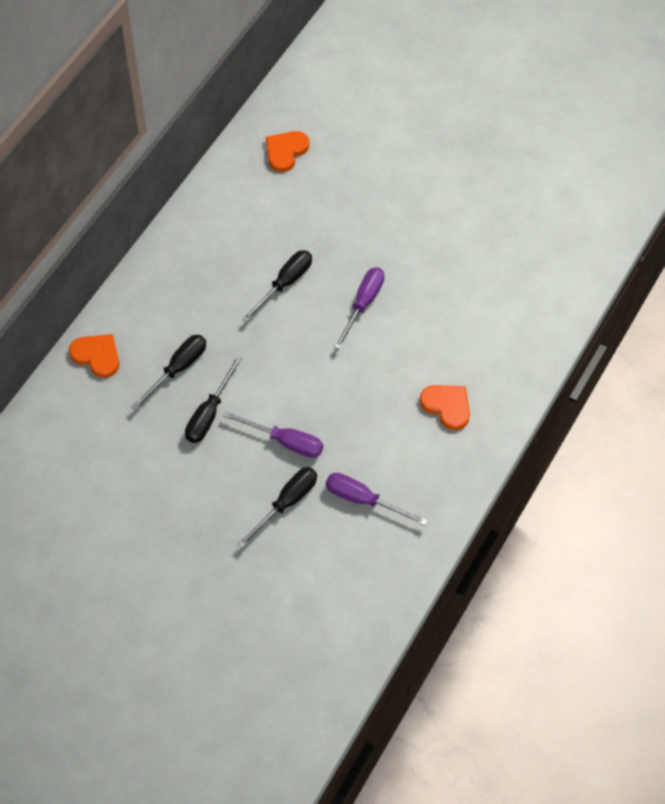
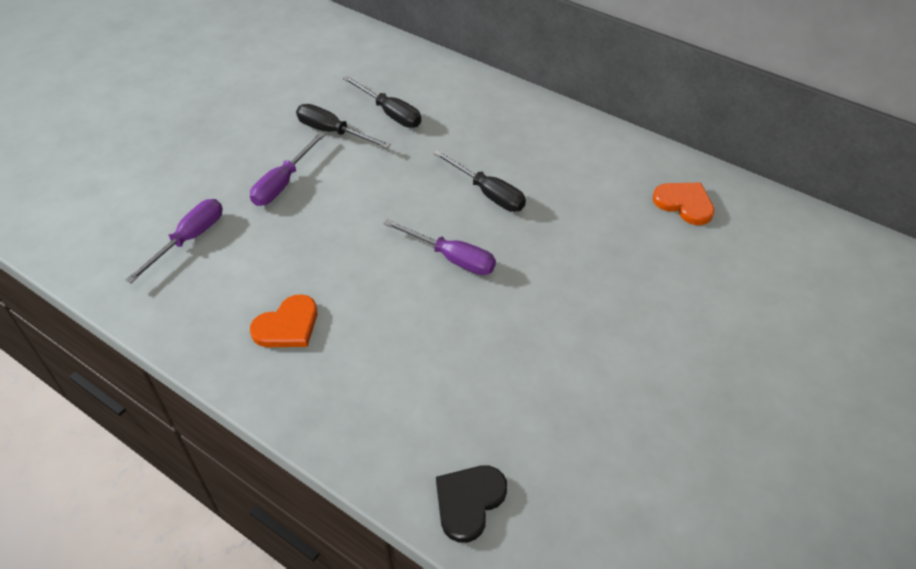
camera: 95 degrees right, 10 degrees down
(97, 356) = (416, 65): orange heart -> none
(286, 503) = (210, 180): black screwdriver -> none
(570, 279) = (469, 502): none -> black heart

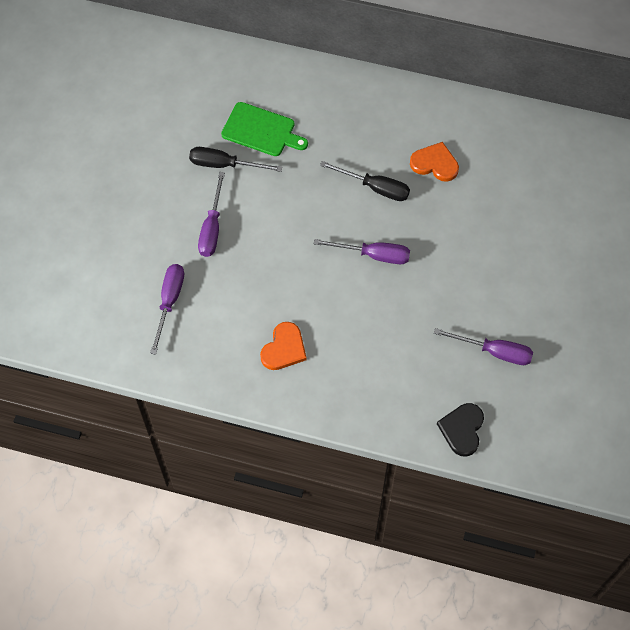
camera: 20 degrees left, 15 degrees up
(390, 113) = (261, 130): black screwdriver -> green cutting board
(558, 413) = (494, 352): none -> purple screwdriver
(684, 204) = (523, 152): orange heart -> orange heart (435, 164)

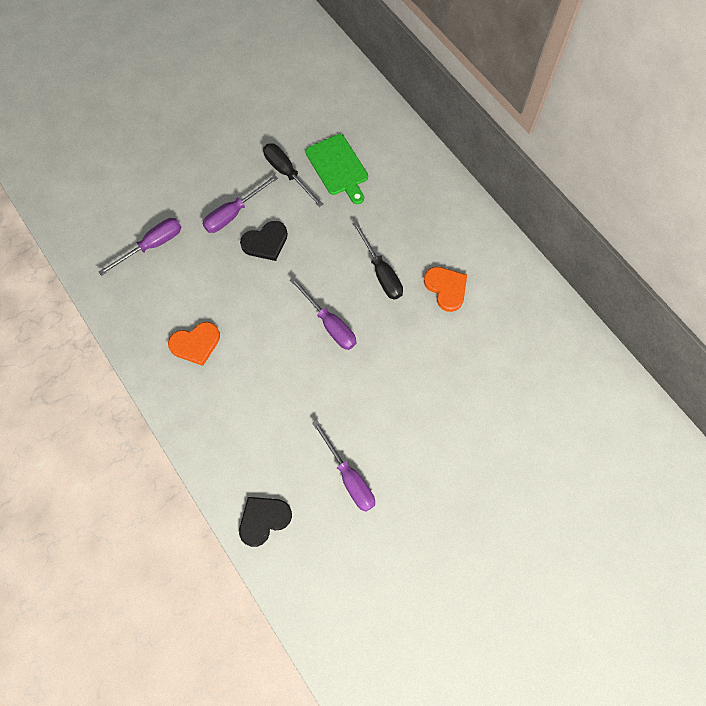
camera: 40 degrees right, 5 degrees up
(261, 231) = (265, 242): none -> black heart

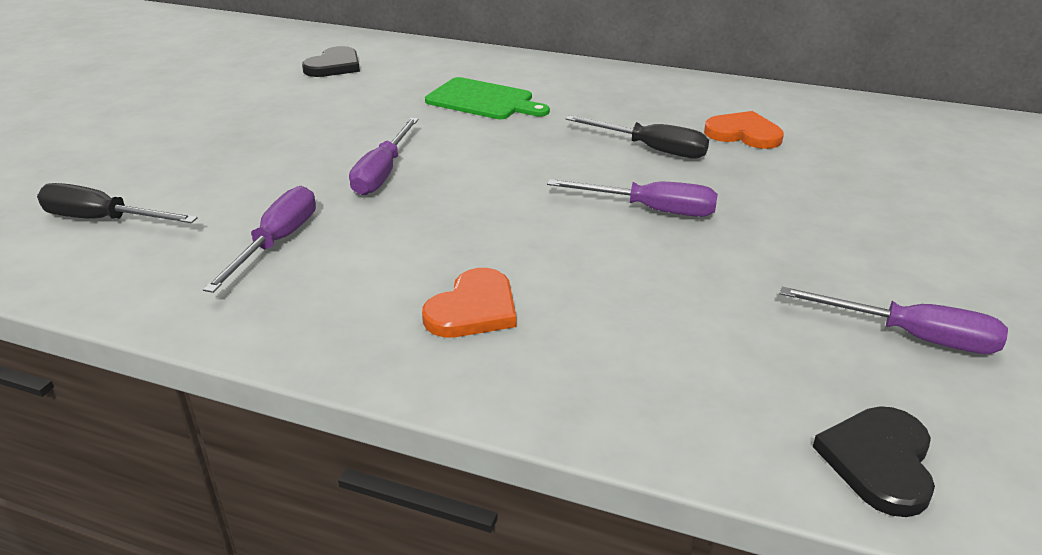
camera: 35 degrees left, 35 degrees down
(265, 242) = (462, 179): black heart -> black heart (334, 66)
(287, 173) = (421, 122): black screwdriver -> black screwdriver (103, 220)

